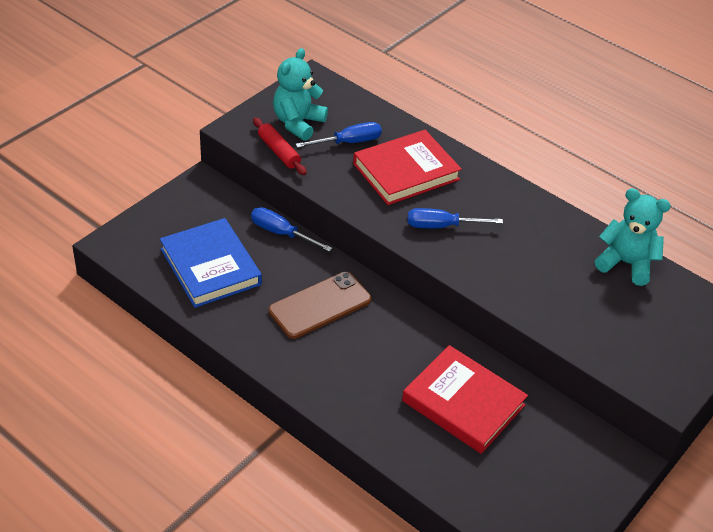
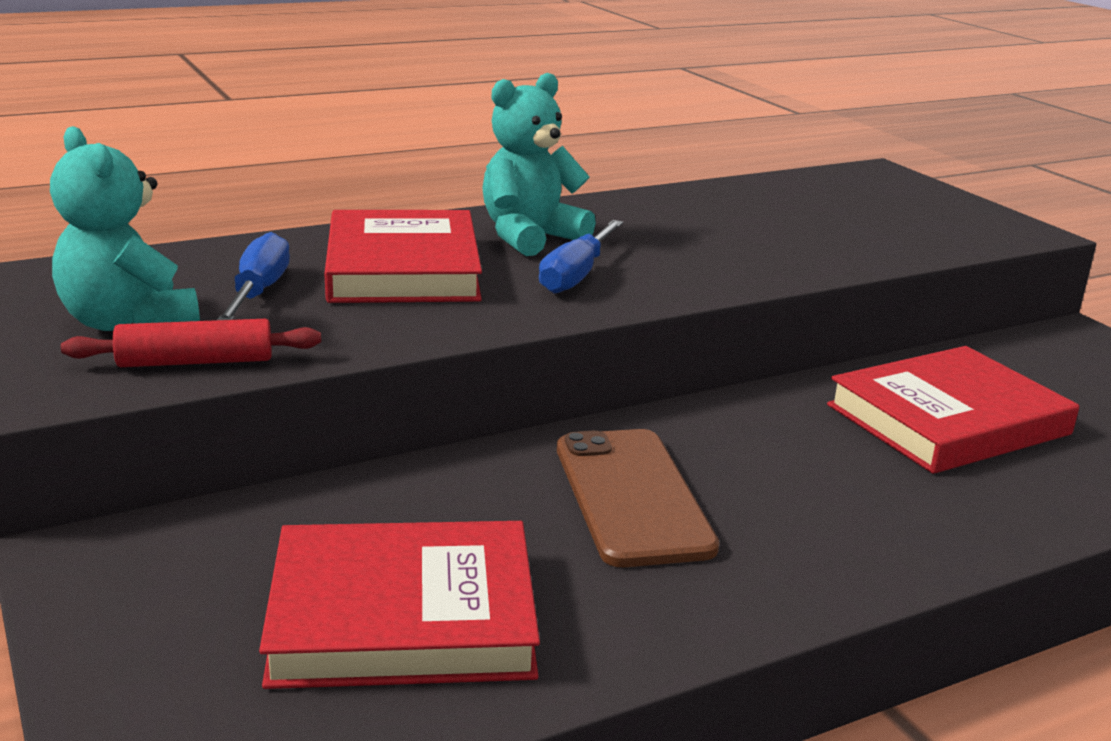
camera: 65 degrees left, 20 degrees down
(210, 266) = (403, 615): blue book -> red book
(281, 233) = (372, 489): blue screwdriver -> none
(626, 263) = (747, 192): turquoise teddy bear -> turquoise teddy bear (530, 237)

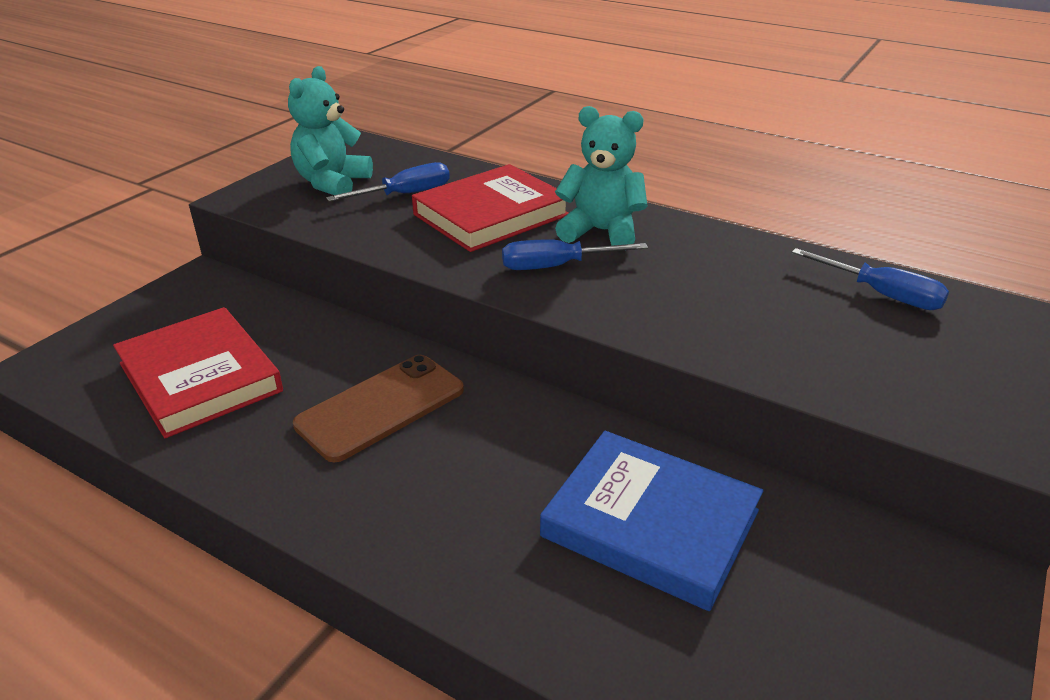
camera: 60 degrees right, 10 degrees up
(195, 362) = (304, 213): red rolling pin -> none
(788, 193) = (882, 294): none -> blue screwdriver
(948, 420) = (650, 524): red book -> blue book

